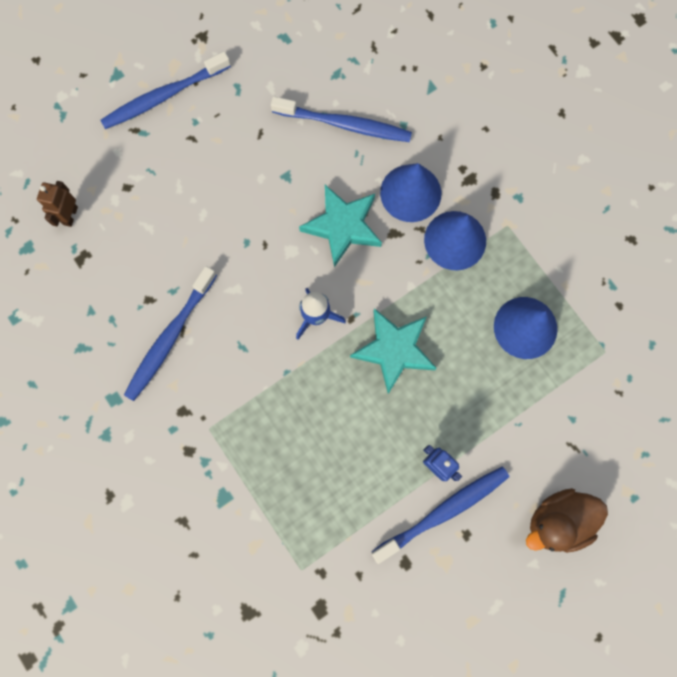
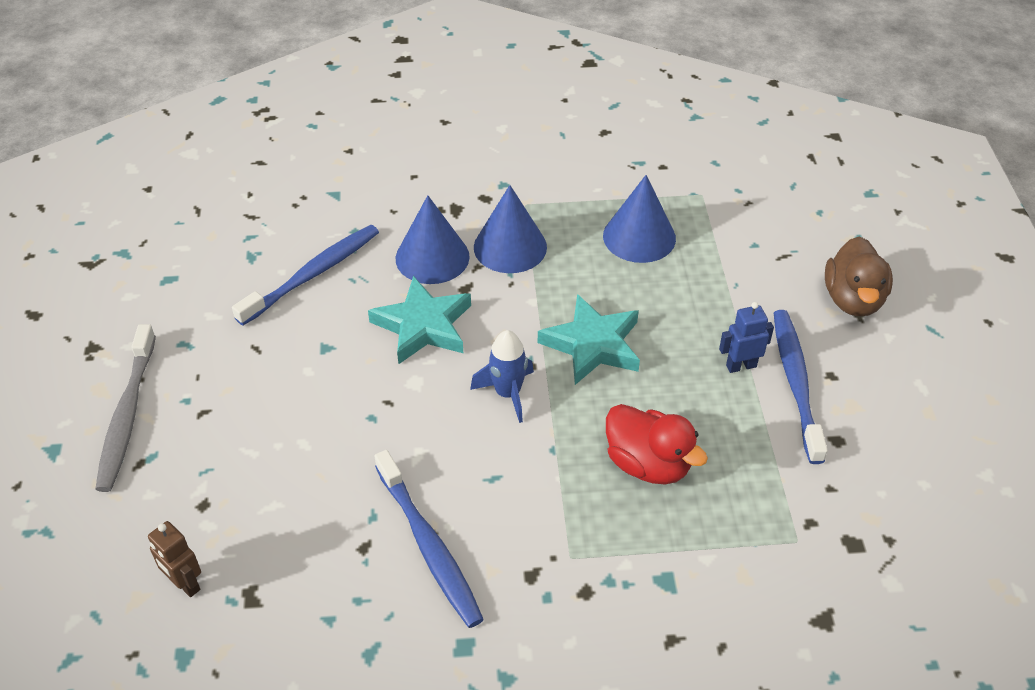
camera: 60 degrees left, 30 degrees down
(164, 96) = (127, 415): blue toothbrush -> grey toothbrush
(309, 441) = (648, 464): none -> red duck

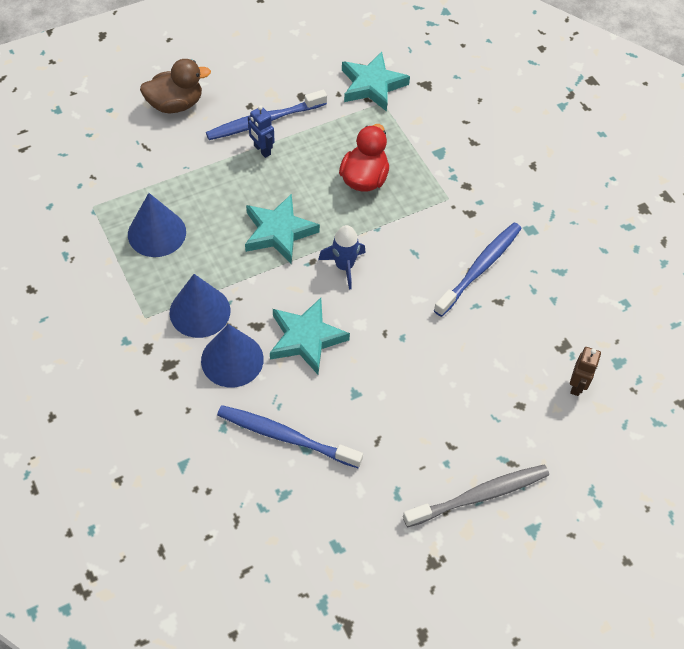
camera: 115 degrees left, 10 degrees up
(839, 539) = (372, 85): none -> turquoise star

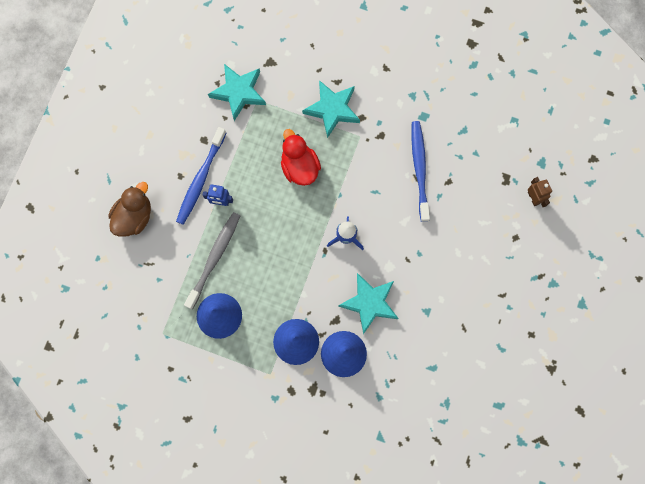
camera: 40 degrees left, 20 degrees up
(278, 232) = (287, 249): turquoise star -> turquoise star (332, 109)
(285, 436) = (416, 371): blue toothbrush -> none
(479, 495) = (541, 310): grey toothbrush -> grey toothbrush (214, 258)

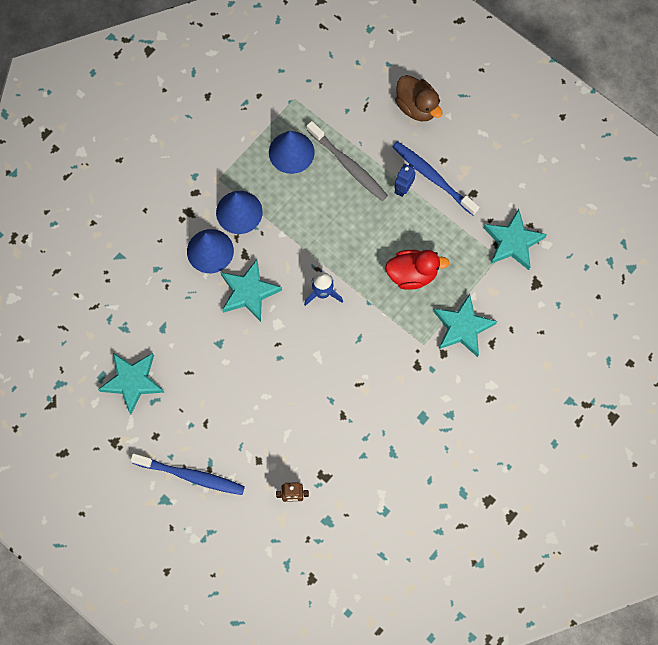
camera: 110 degrees right, 5 degrees down
(419, 169) = (367, 391): blue toothbrush -> blue toothbrush (191, 476)
(492, 375) = (132, 381): none -> turquoise star

